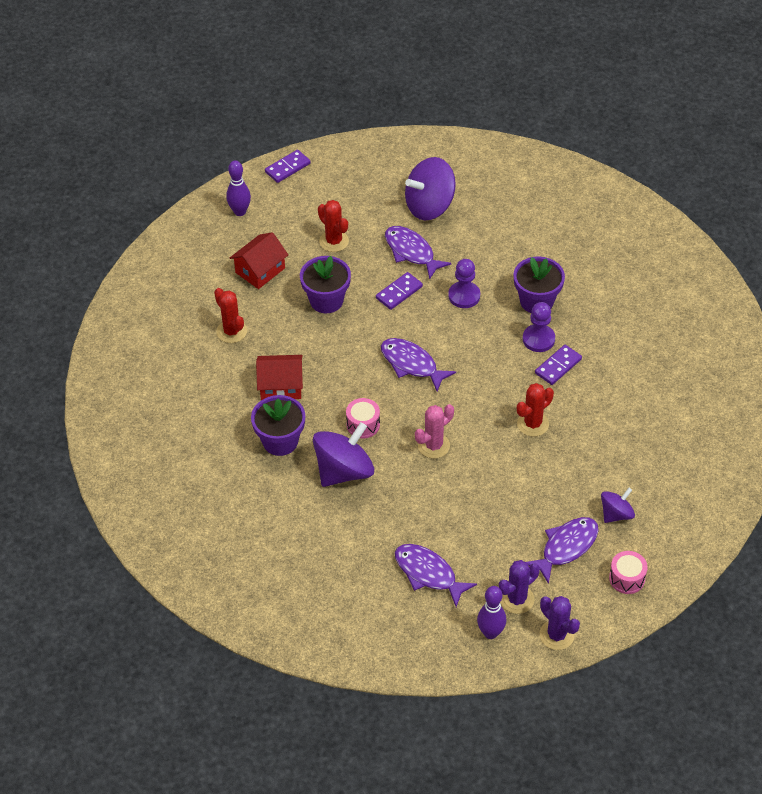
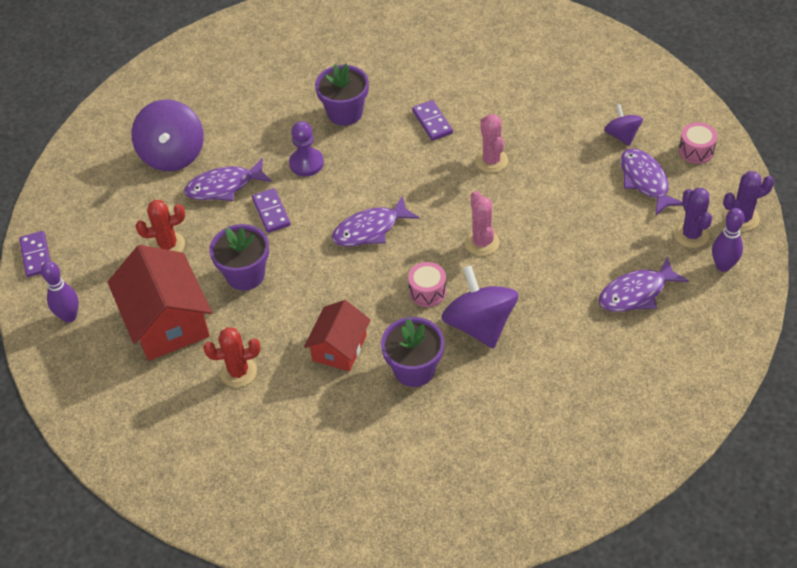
camera: 65 degrees left, 0 degrees up
(260, 270) = (167, 321): red house -> red house, size x1.64
(533, 424) = (491, 161): red cactus -> pink cactus
(538, 339) = (392, 126): purple pawn -> none

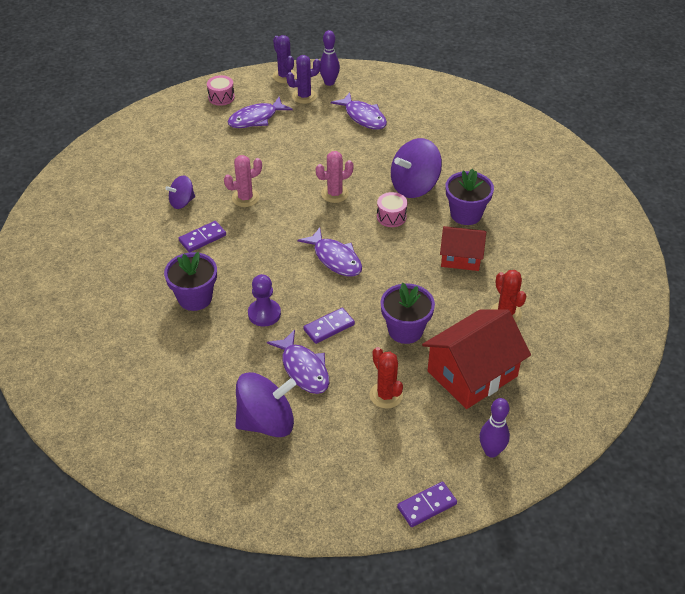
camera: 105 degrees left, 5 degrees down
(622, 135) = (209, 132): purple spinning top -> purple spinning top (182, 202)

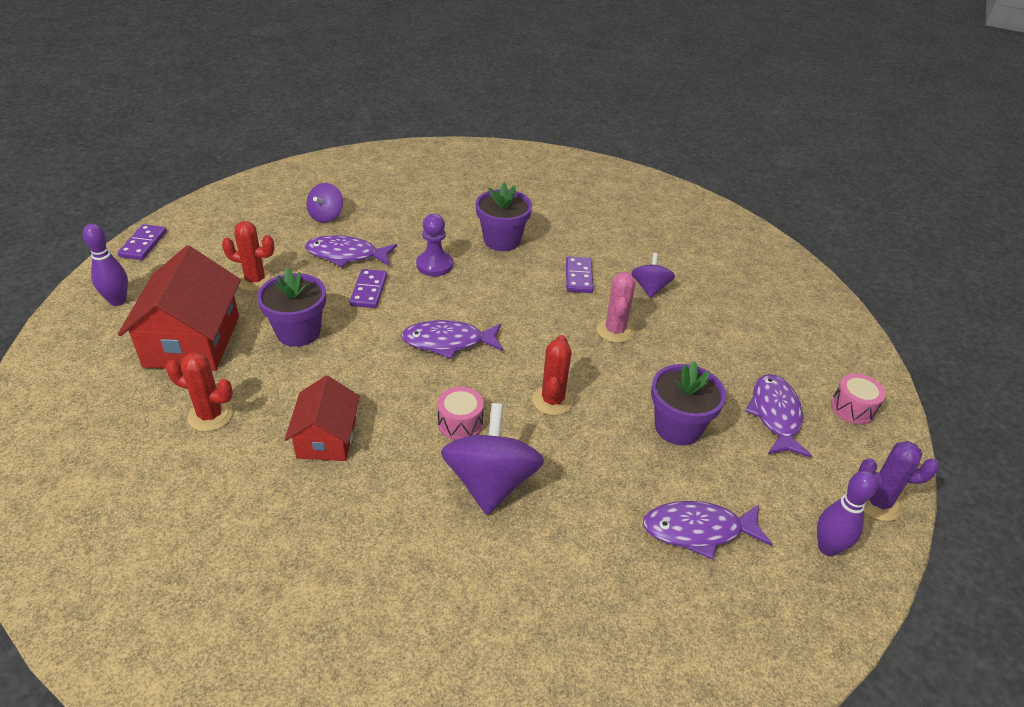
camera: 125 degrees right, 5 degrees down
(266, 422) = (326, 216): purple spinning top -> purple spinning top, size x0.56
(304, 96) = (803, 494): purple cactus -> none
(334, 194) = (552, 400): pink cactus -> red cactus
(461, 257) = (326, 438): red house -> red house turned 45 degrees counterclockwise
(466, 214) = (384, 497): purple flower pot -> purple flower pot (678, 427)

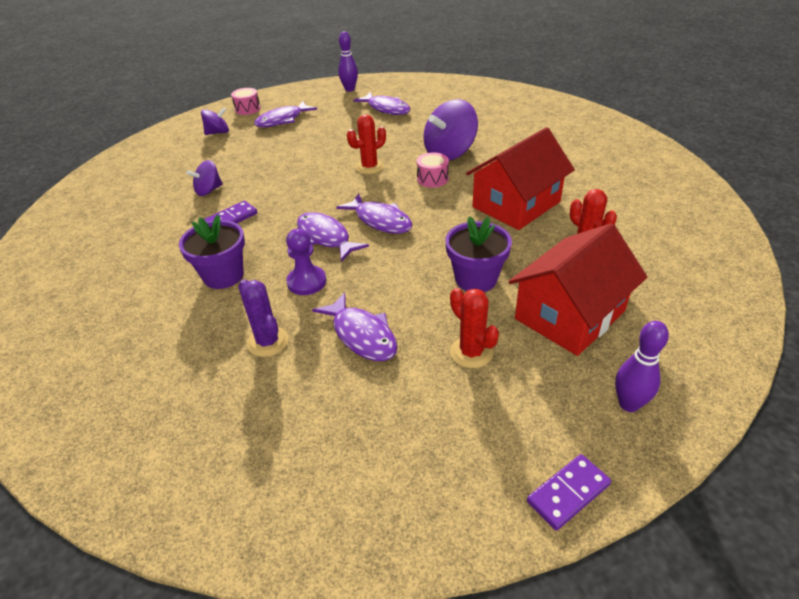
camera: 130 degrees left, 0 degrees up
(326, 216) = (322, 405): purple spinning top -> purple spinning top (218, 132)
(326, 438) = (516, 204): red house -> red house, size x1.64
(369, 291) = (385, 286): purple domino -> none
(473, 302) = (325, 237): none -> purple fish
(615, 331) = (276, 180): pink cactus -> none
(678, 427) = (331, 134): purple flower pot -> none
(878, 502) = (307, 89): purple cactus -> purple cactus (268, 342)

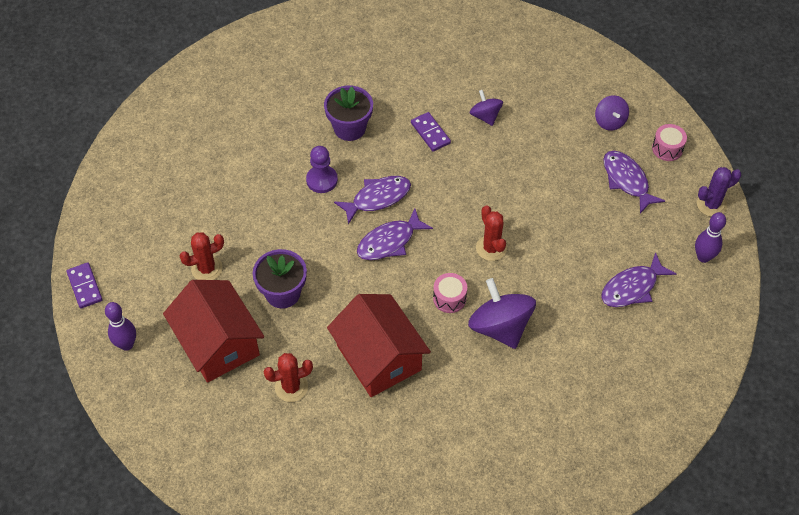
camera: 100 degrees right, 15 degrees up
(268, 342) = (264, 153): purple cactus -> purple cactus (711, 204)
(362, 335) = (249, 207): purple fish -> none

